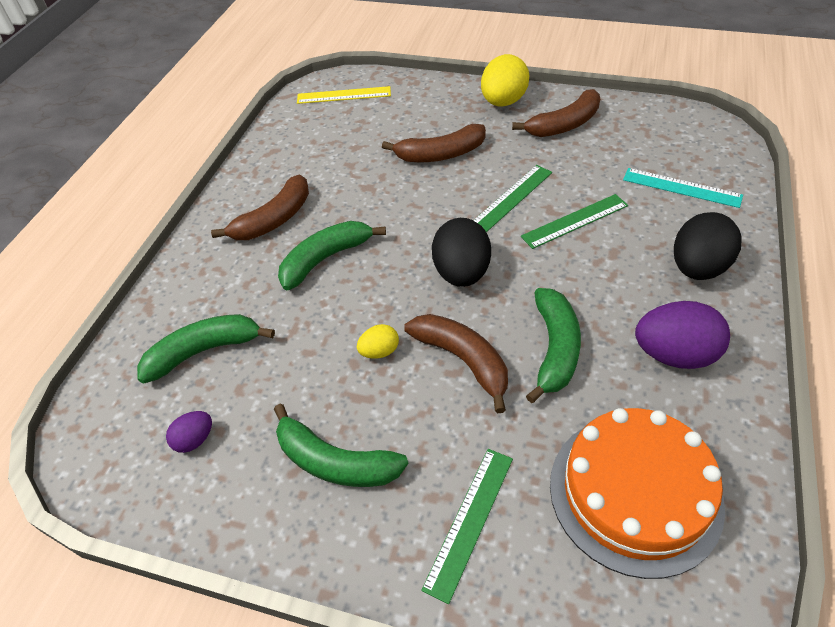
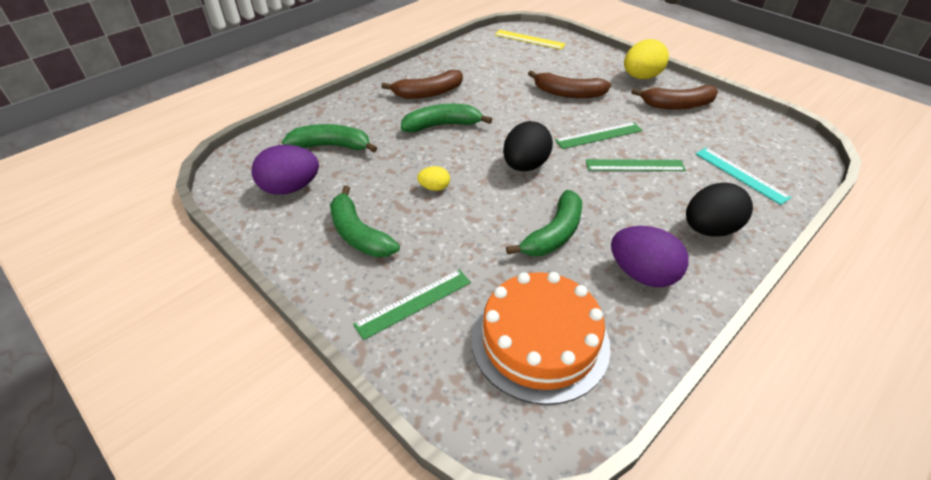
camera: 25 degrees right, 5 degrees down
(195, 440) = (290, 188): purple egg -> purple egg, size x1.96
(463, 360) = (484, 214): brown banana -> none

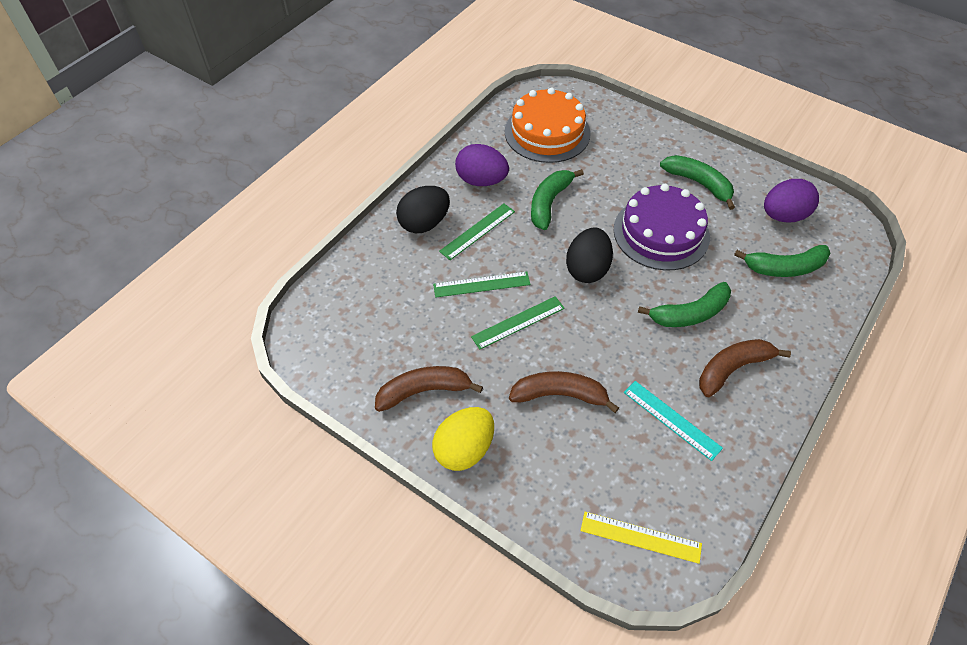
camera: 170 degrees right, 10 degrees up
(414, 303) = (633, 143): green ruler -> green ruler (477, 231)
(434, 188) = (661, 233): yellow egg -> purple cake
(741, 175) = (380, 286): turquoise ruler -> turquoise ruler (671, 420)

